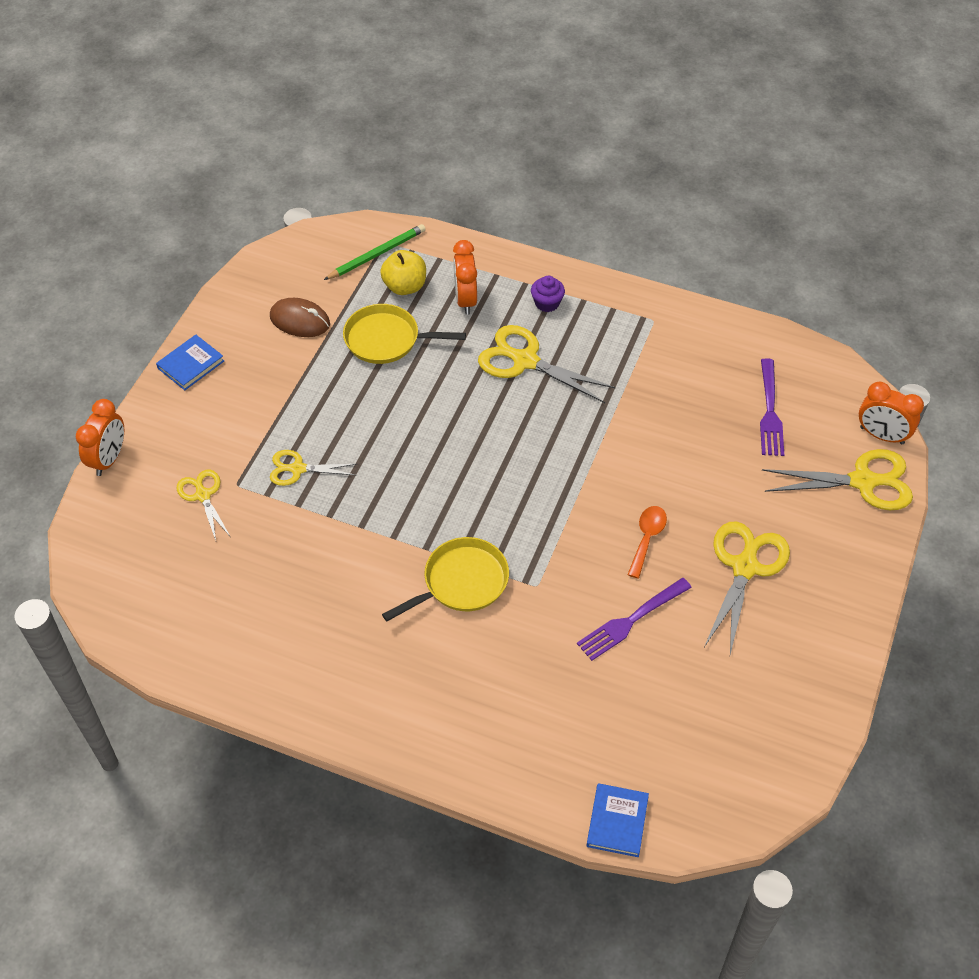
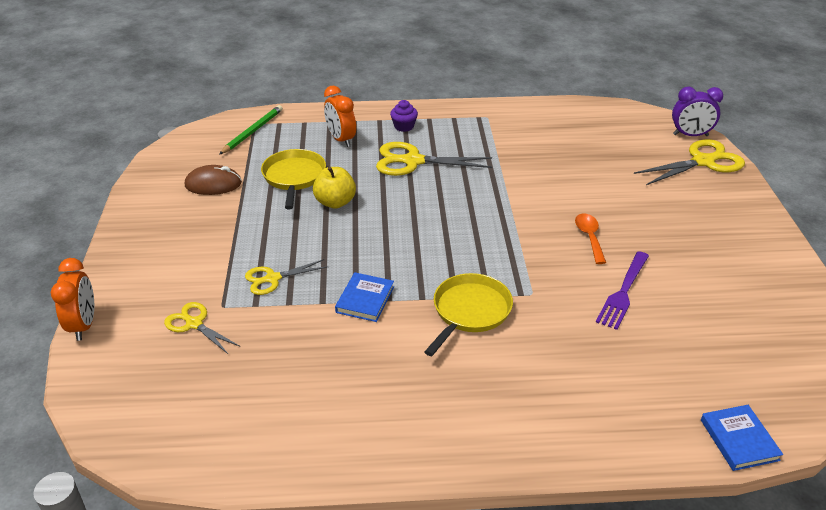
camera: 25 degrees left, 15 degrees down
(191, 364) = (130, 237): blue book -> blue book (365, 299)
(386, 339) = (294, 177): yellow pan -> yellow pan turned 105 degrees clockwise
(405, 286) = (288, 144): yellow apple -> yellow apple (335, 202)
(745, 566) = (673, 232): yellow scissors -> none
(770, 411) = (608, 142): purple fork -> none
(881, 435) = (690, 135): orange clock -> purple clock

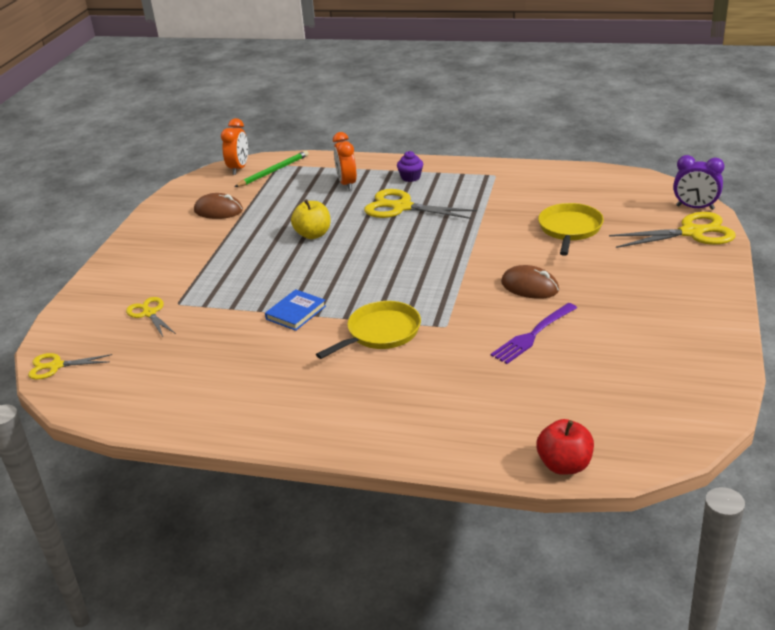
camera: 20 degrees right, 5 degrees down
(84, 325) = (67, 304): orange clock -> orange clock (239, 168)
(272, 279) = (228, 288): yellow scissors -> yellow scissors (55, 366)
(294, 177) = (289, 211): yellow pan -> yellow pan (569, 229)
(589, 237) = (530, 286): orange spoon -> brown mouse
(739, 440) = (564, 465): blue book -> red apple

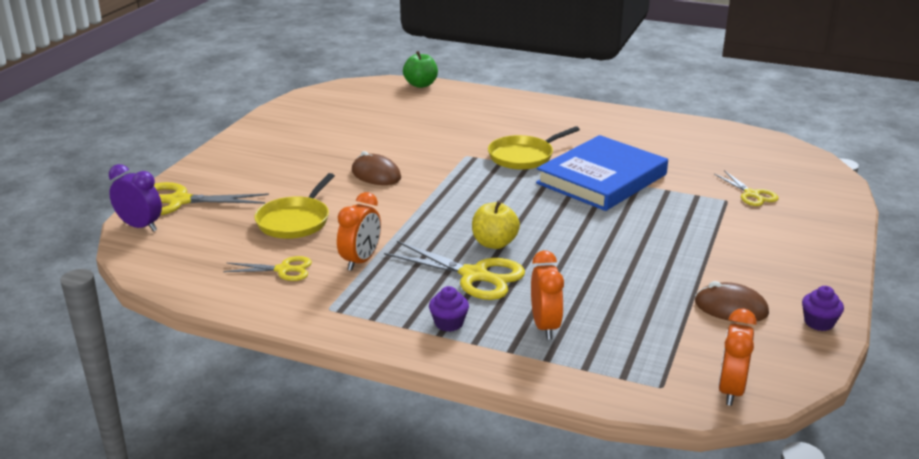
camera: 175 degrees left, 5 degrees down
(55, 366) = (814, 164): yellow scissors -> yellow scissors (284, 270)
(163, 209) = (819, 323): none -> purple cupcake
(273, 171) = (666, 373): green pencil -> none
(296, 312) = (602, 179): blue book -> blue book, size x2.27
(313, 234) = (591, 254): yellow apple -> yellow apple (494, 243)
(492, 206) = (360, 261): none -> orange clock
(533, 335) = (397, 142): purple fork -> none
(564, 465) = (421, 84): red apple -> green apple

